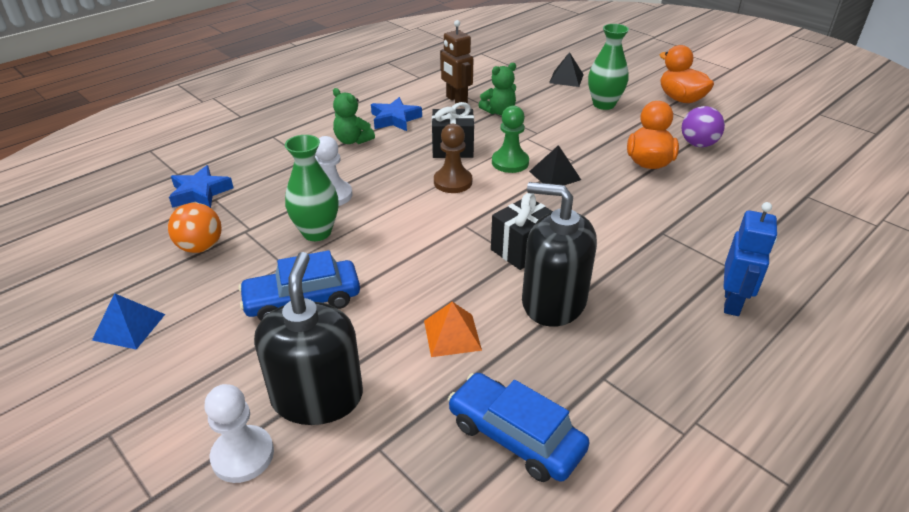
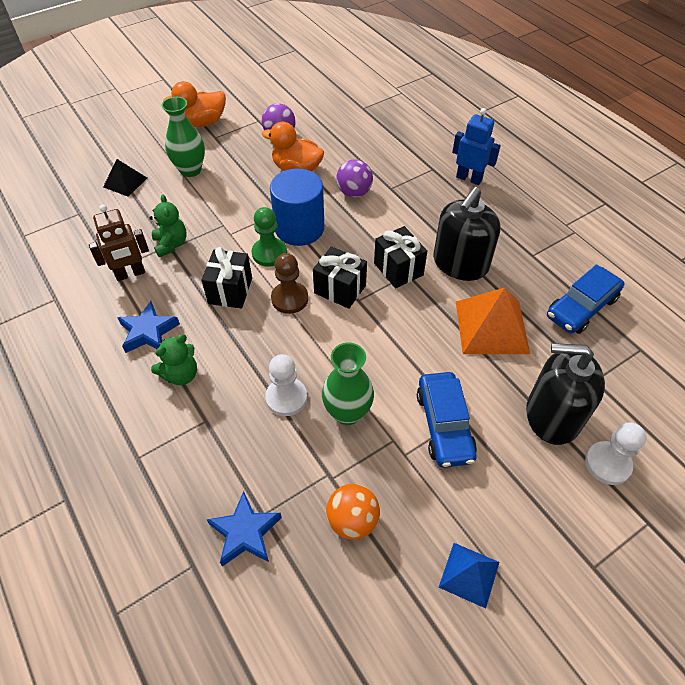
camera: 80 degrees left, 15 degrees up
(452, 335) = (491, 326): orange pyramid -> orange pyramid, size x1.74
(476, 211) = (340, 289): none -> black gift
(555, 175) = (299, 228): black pyramid -> blue cylinder
(635, 205) = (354, 192): none -> purple ball

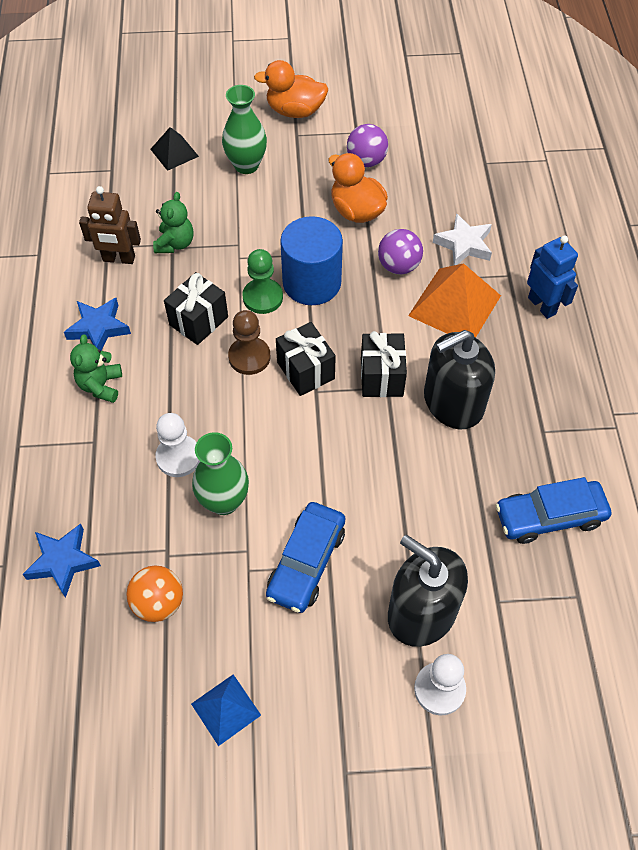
camera: 30 degrees right, 5 degrees up
(181, 374) = (101, 385): green teddy bear -> green teddy bear turned 105 degrees clockwise
(388, 162) = (464, 244): none -> white star
(491, 326) = (432, 488): orange pyramid -> orange pyramid (455, 305)

